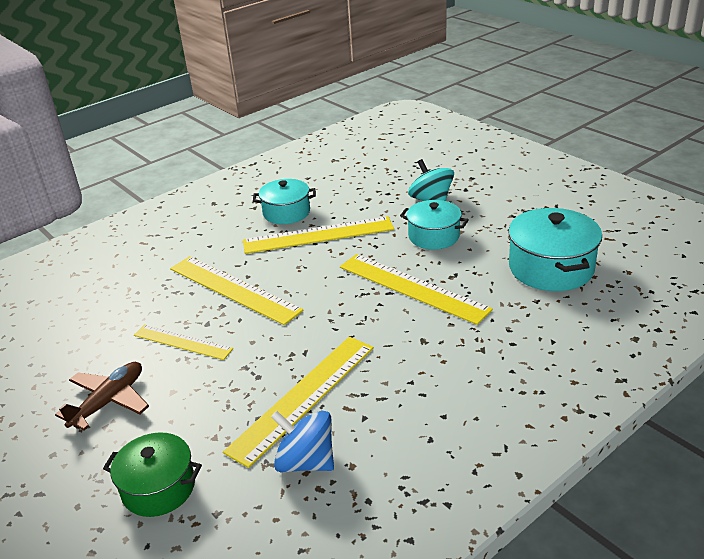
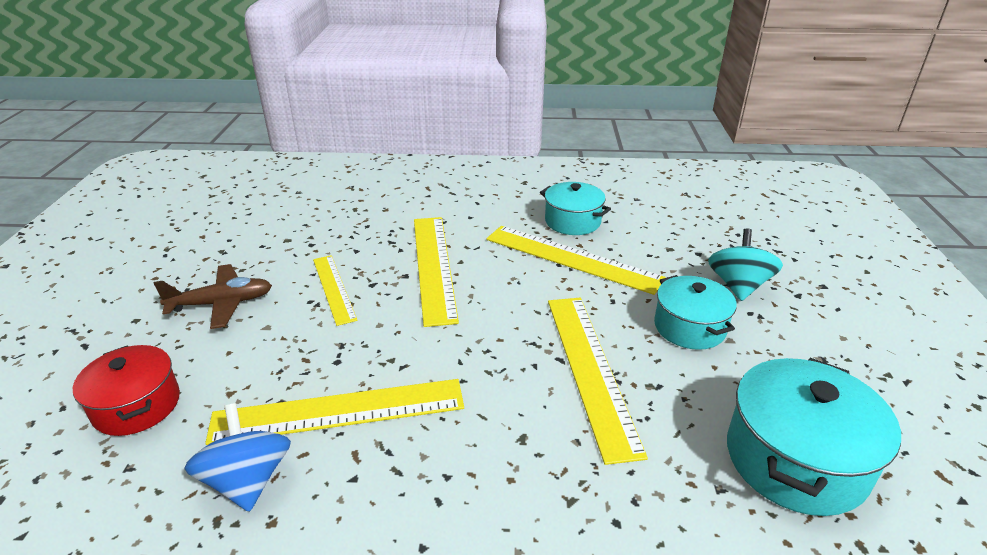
camera: 40 degrees right, 0 degrees up
(159, 488) = (137, 406): green pot -> red pot

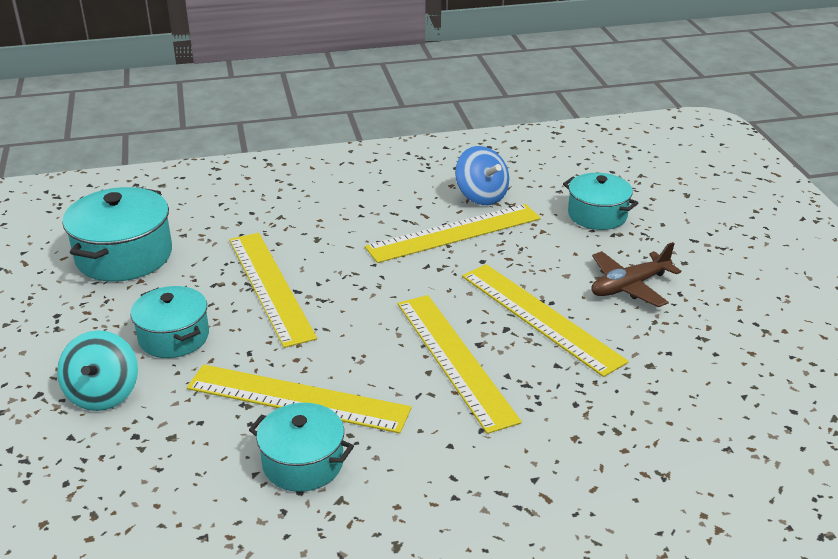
camera: 165 degrees right, 0 degrees up
(137, 406) = (597, 215): red pot -> turquoise pot
(334, 288) = (540, 317): yellow ruler -> yellow ruler, size x1.65

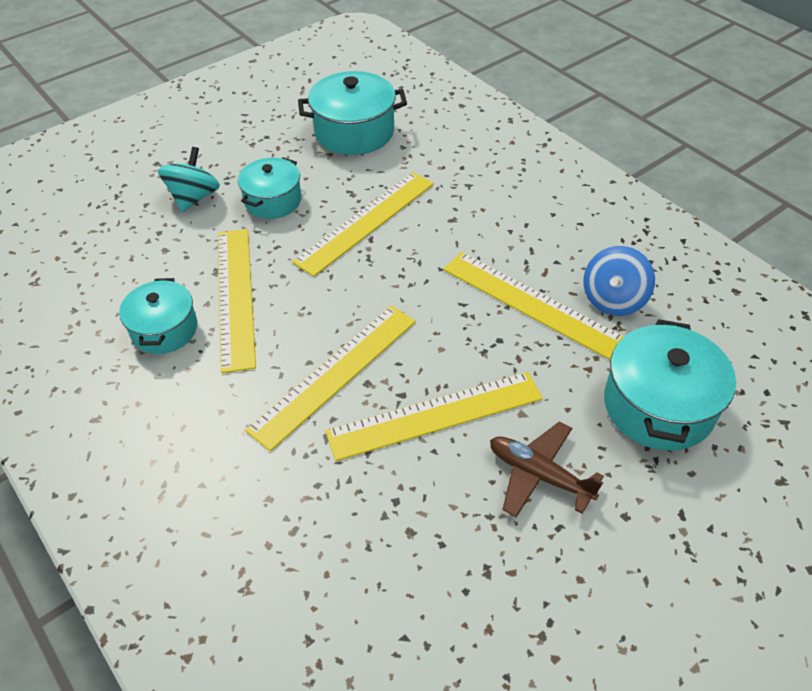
camera: 65 degrees right, 15 degrees up
(103, 394) = (194, 197): turquoise spinning top -> turquoise spinning top turned 135 degrees clockwise
(540, 317) = (435, 415): yellow ruler -> yellow ruler turned 45 degrees clockwise
(597, 215) = (658, 406): turquoise pot -> turquoise pot, size x1.52

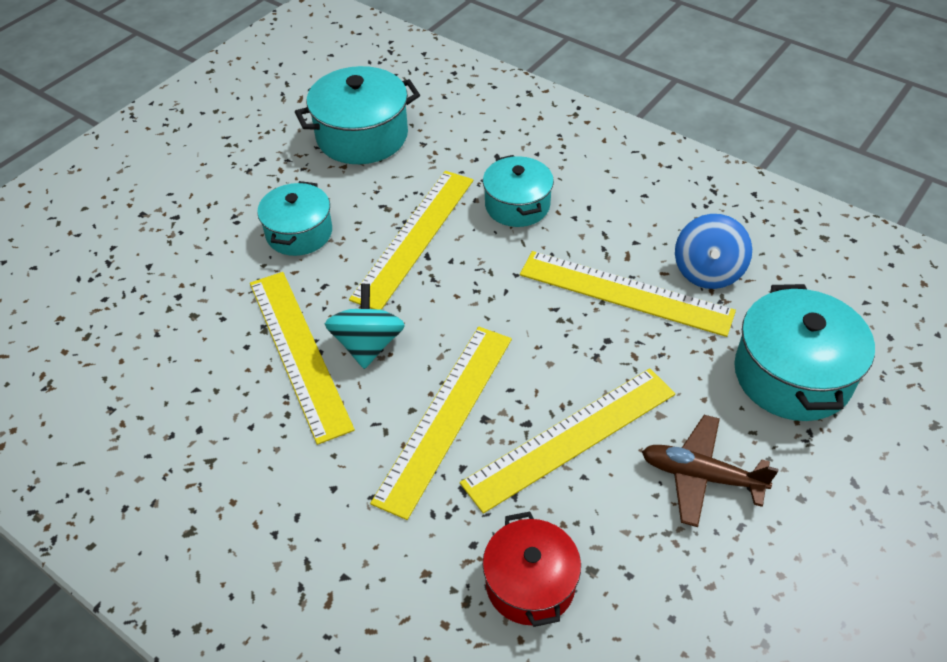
camera: 15 degrees left, 0 degrees up
(164, 329) = (230, 409): turquoise pot -> turquoise pot (517, 205)
(194, 197) = (204, 246): turquoise spinning top -> turquoise spinning top (368, 344)
(352, 529) = (530, 583): none -> red pot

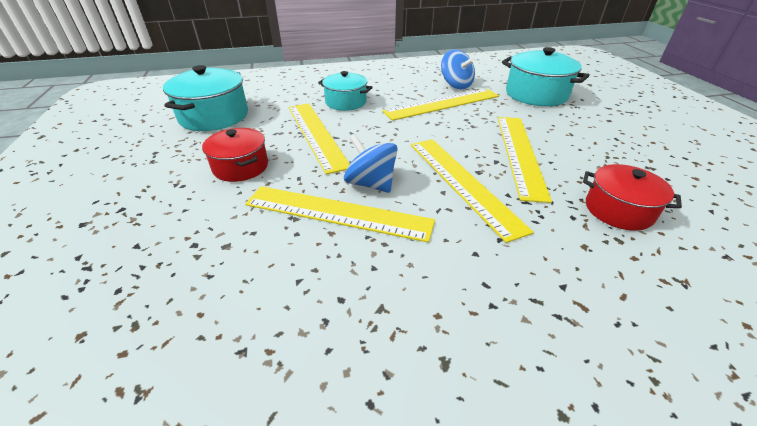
camera: 50 degrees left, 10 degrees down
(299, 233) = (241, 167): turquoise pot -> red pot
(368, 344) = (371, 184): turquoise spinning top -> blue spinning top
(701, 476) = (577, 134): brown plane -> none

